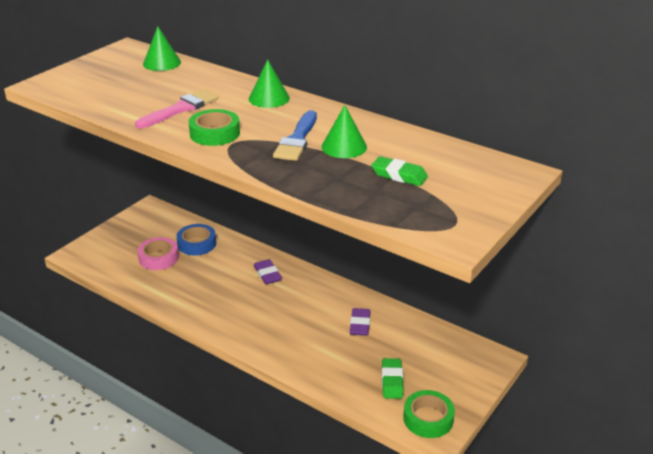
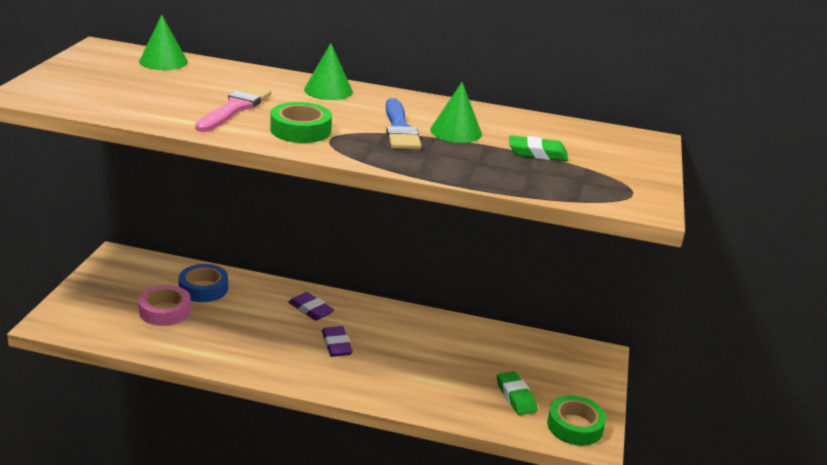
camera: 25 degrees left, 5 degrees down
(360, 325) = (446, 345): purple eraser -> purple eraser (336, 345)

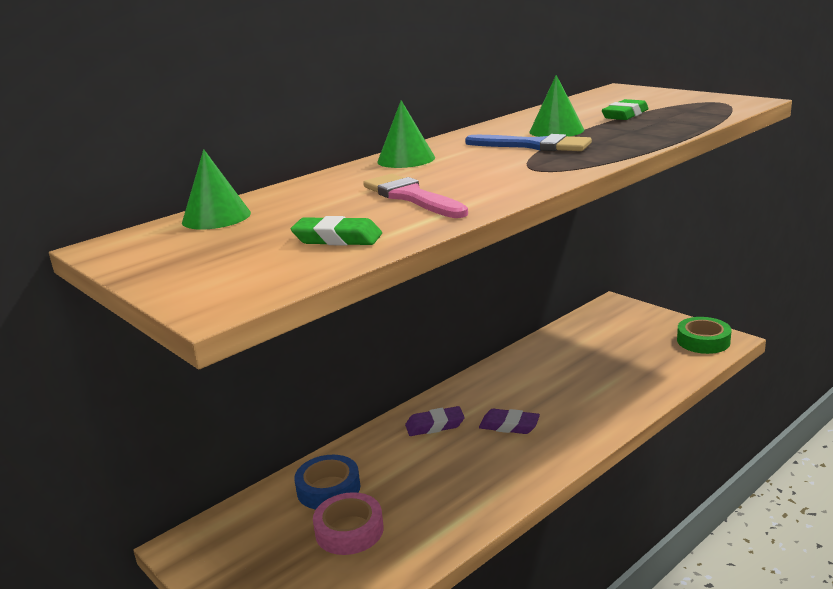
camera: 50 degrees left, 5 degrees down
(300, 130) = (502, 177): green tape -> none
(516, 396) = (649, 355): green eraser -> green eraser (337, 238)

